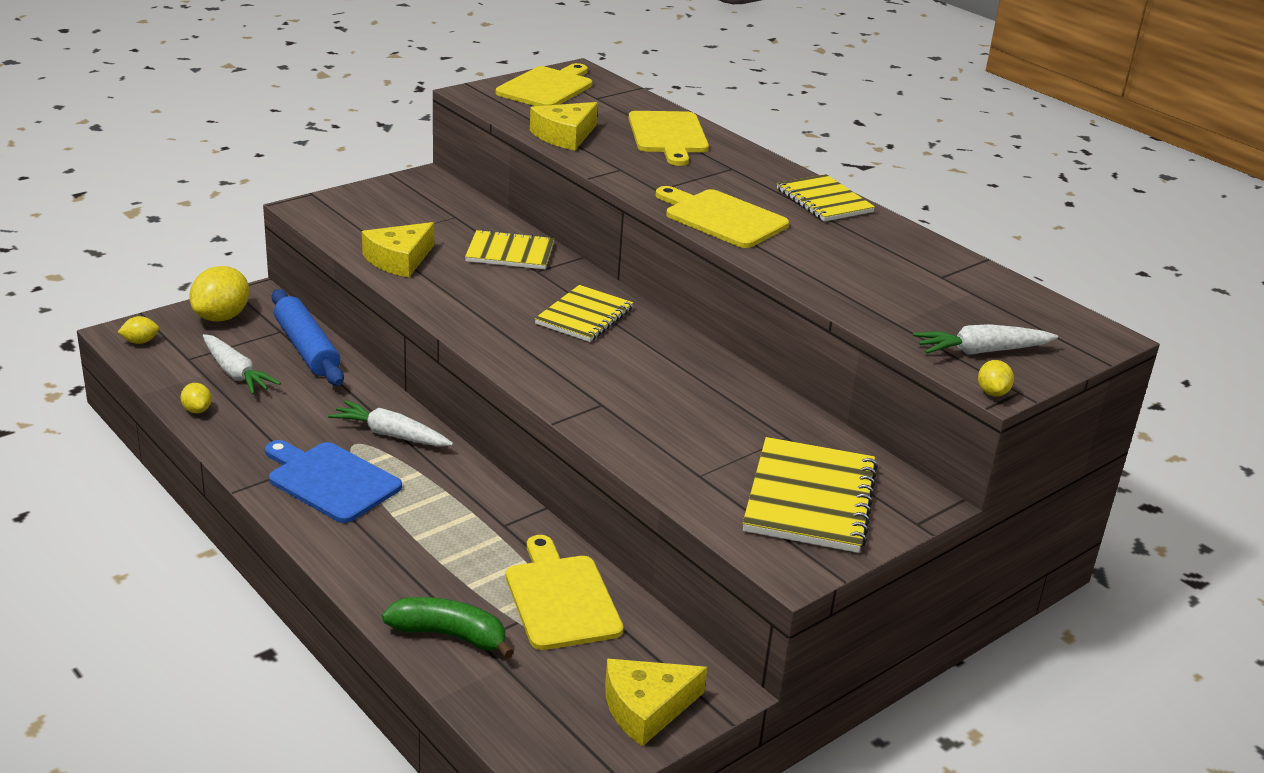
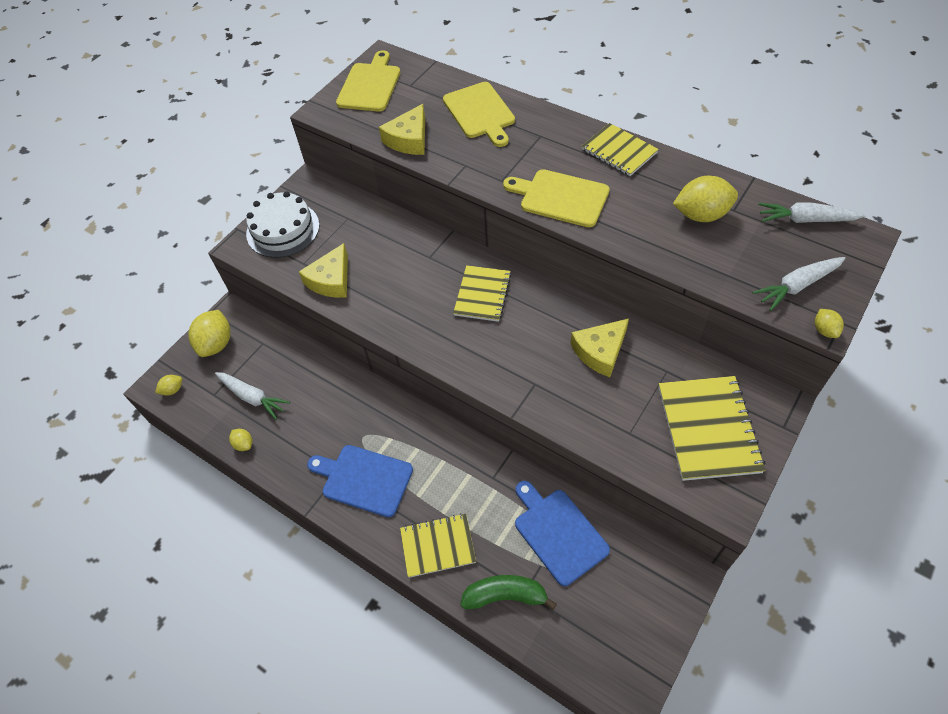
camera: 10 degrees left, 25 degrees up
(307, 348) = (288, 354): blue rolling pin -> none
(368, 207) = (283, 229): none -> white cake
(391, 435) = (382, 419): white carrot -> white carrot (805, 220)
(510, 253) = (402, 244): yellow notebook -> yellow notebook (438, 546)
(561, 598) = (558, 533): yellow cutting board -> blue cutting board
(646, 708) = (653, 612): yellow cheese -> yellow cheese (600, 351)
(895, 270) = (701, 215): none -> yellow lemon

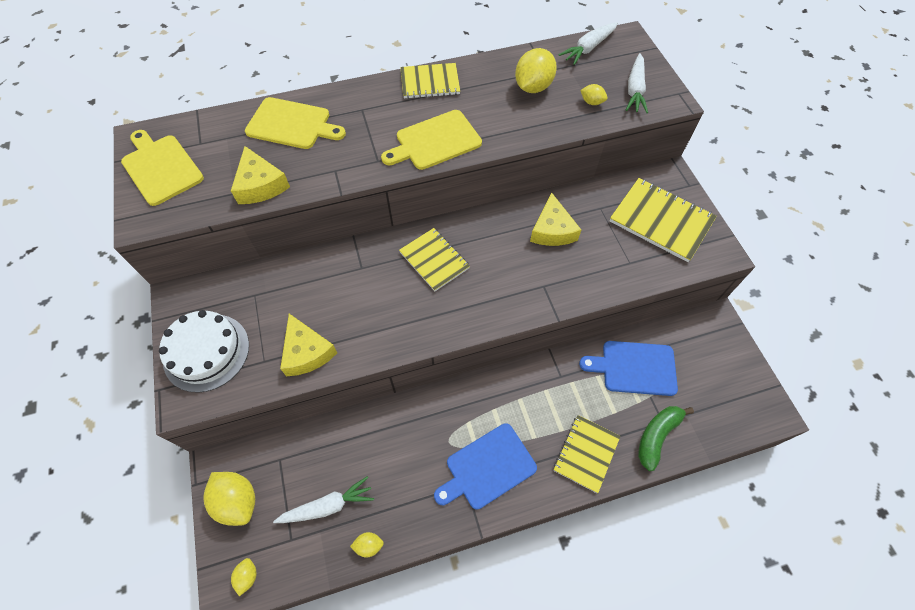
camera: 55 degrees left, 5 degrees up
(824, 330) = (678, 104): yellow lemon -> yellow lemon (591, 102)

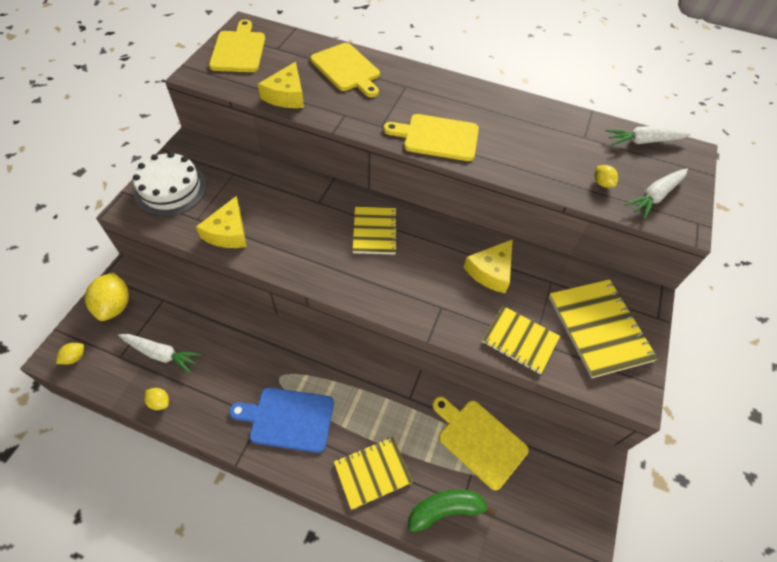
camera: 35 degrees right, 5 degrees down
(430, 82) = (476, 95): yellow notebook -> yellow notebook (520, 340)
(533, 87) = (560, 143): yellow lemon -> none
(634, 368) = (479, 440): blue cutting board -> yellow cutting board

